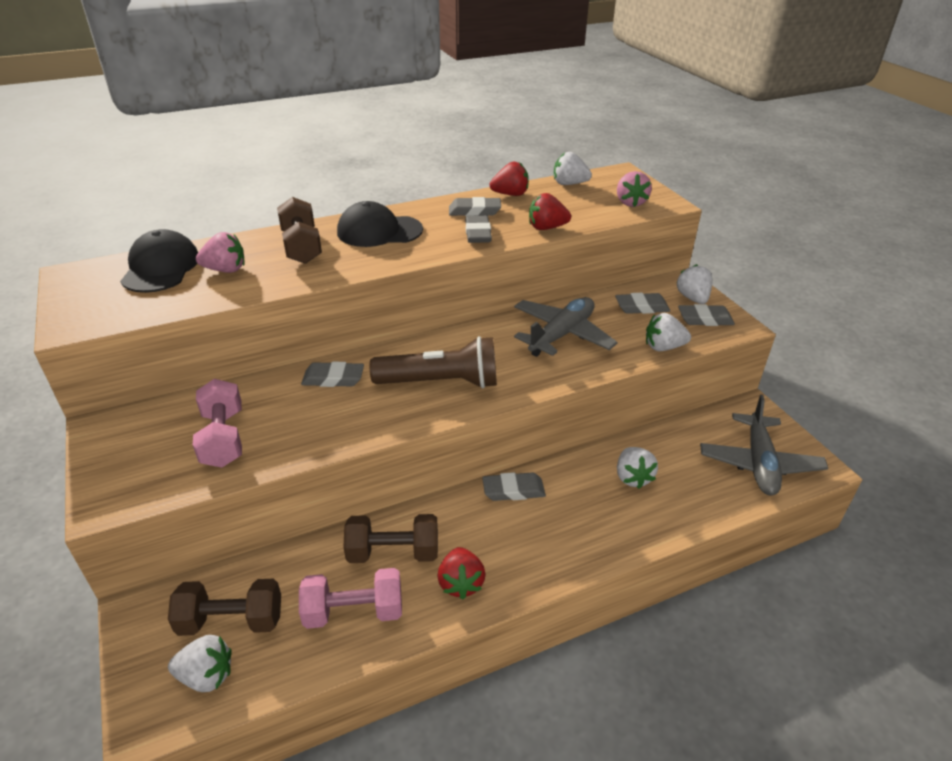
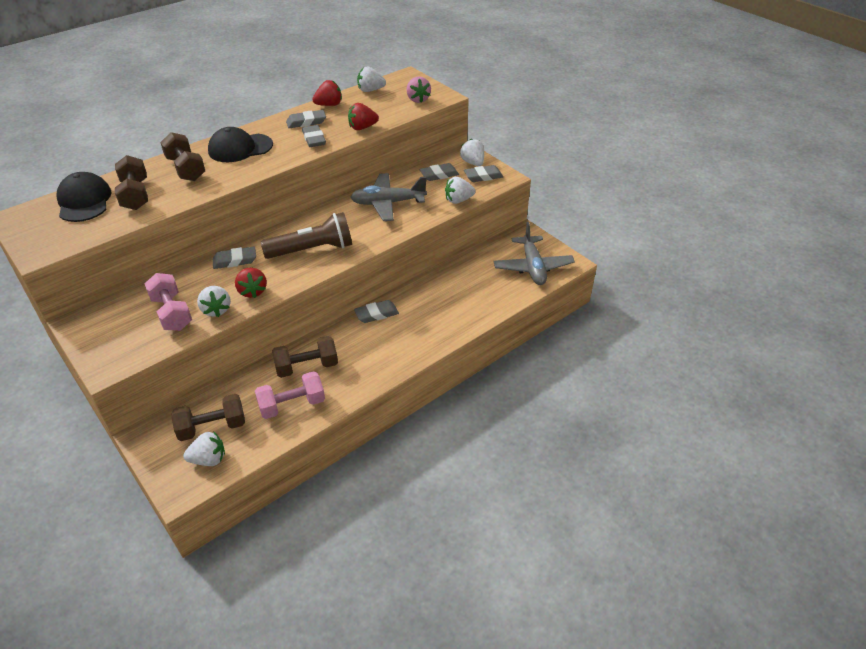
camera: 15 degrees left, 5 degrees up
(225, 270) = (135, 195): pink strawberry -> brown dumbbell
(461, 583) = (356, 375): red strawberry -> red strawberry (252, 291)
(561, 335) = (388, 203): grey plane -> grey plane turned 120 degrees counterclockwise
(632, 477) = (453, 291): white strawberry -> white strawberry (216, 310)

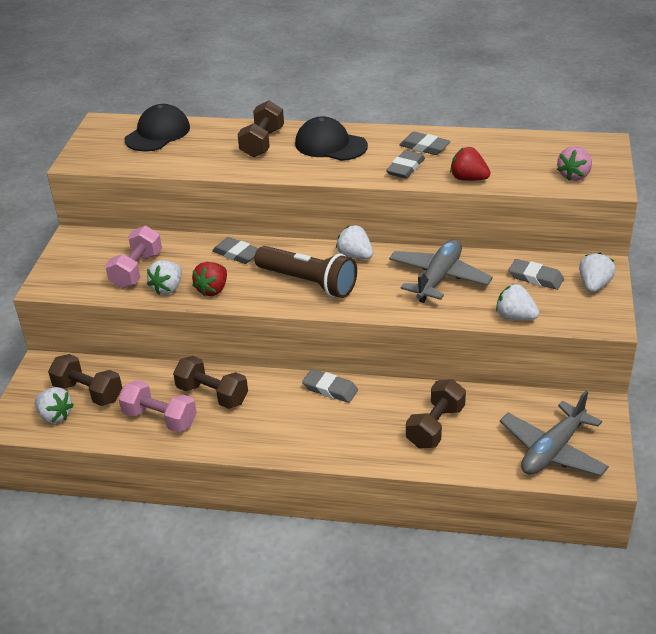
camera: 50 degrees right, 5 degrees down
(135, 195) = (196, 147): brown dumbbell -> brown dumbbell (435, 426)
(329, 105) = (472, 139): red strawberry -> none
(370, 90) = (538, 142): white strawberry -> white strawberry (355, 256)
(388, 203) = (439, 278): grey plane -> grey plane turned 75 degrees clockwise
(483, 176) = (583, 306): grey eraser -> none

